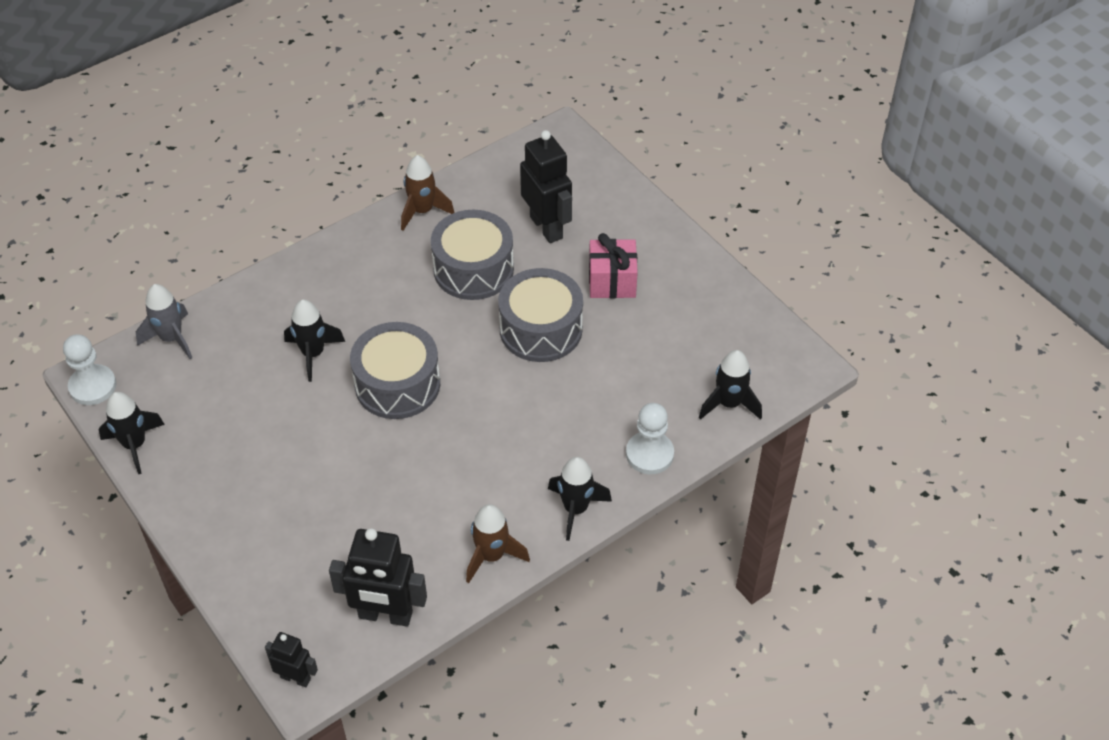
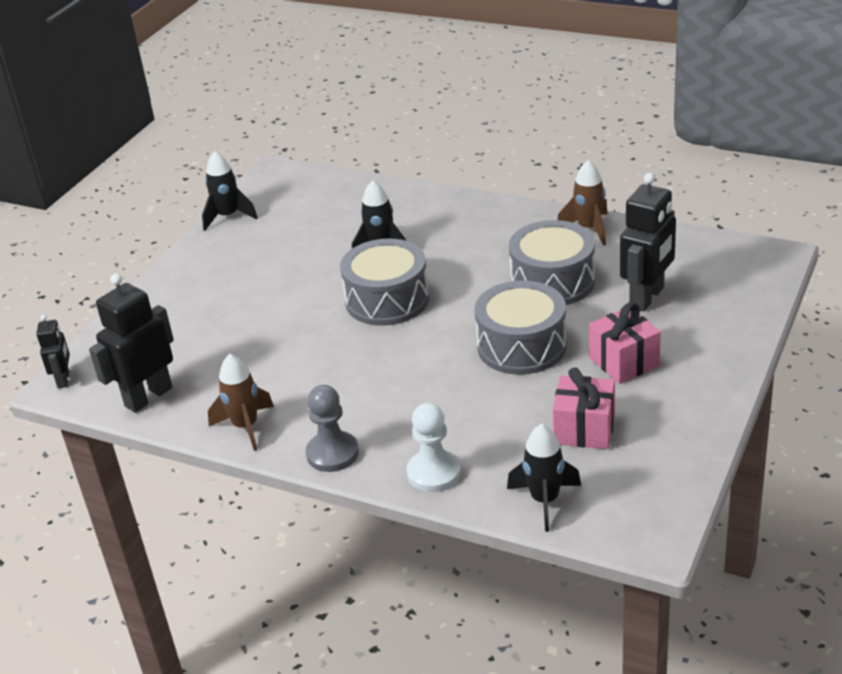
camera: 65 degrees right, 15 degrees down
(93, 386) = (266, 177): white pawn -> none
(171, 338) = (338, 185): grey rocket -> none
(385, 615) = (148, 397): black robot -> black robot turned 60 degrees clockwise
(575, 509) = (332, 453): black rocket -> grey pawn
(670, 343) = (584, 429): none -> pink gift

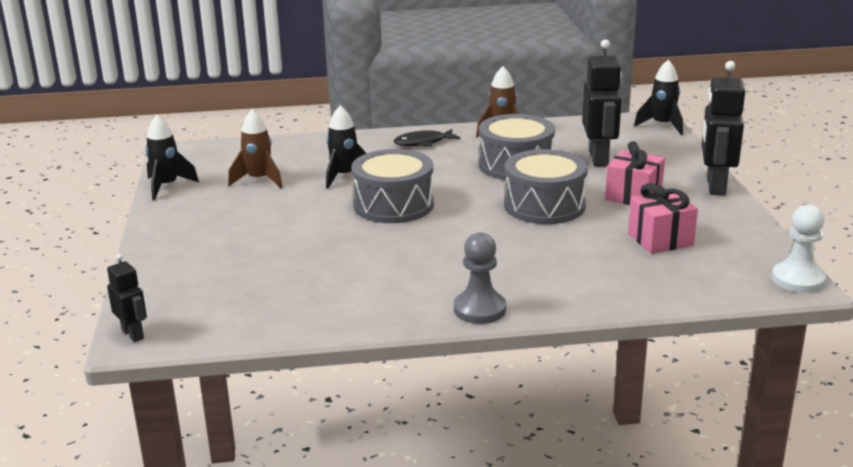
camera: 35 degrees left, 10 degrees down
(148, 397) = (246, 321): black robot -> black robot (715, 186)
(246, 427) = (374, 315): brown rocket -> brown rocket (259, 180)
(434, 473) = (583, 296): white pawn -> white pawn (798, 280)
(496, 222) = (423, 142): none -> black fish
(545, 501) = (691, 287): black rocket -> black rocket (662, 125)

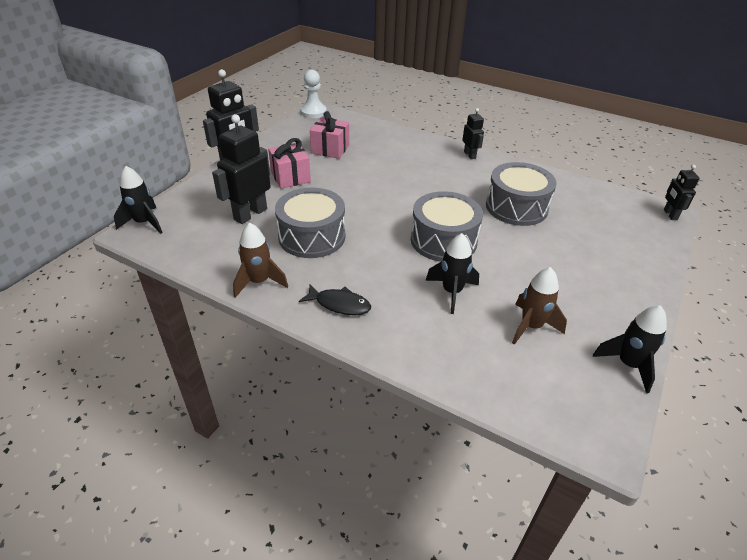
camera: 145 degrees left, 15 degrees up
(479, 309) = (470, 155): grey pawn -> black robot
(544, 206) = (350, 194): grey drum -> grey drum (516, 207)

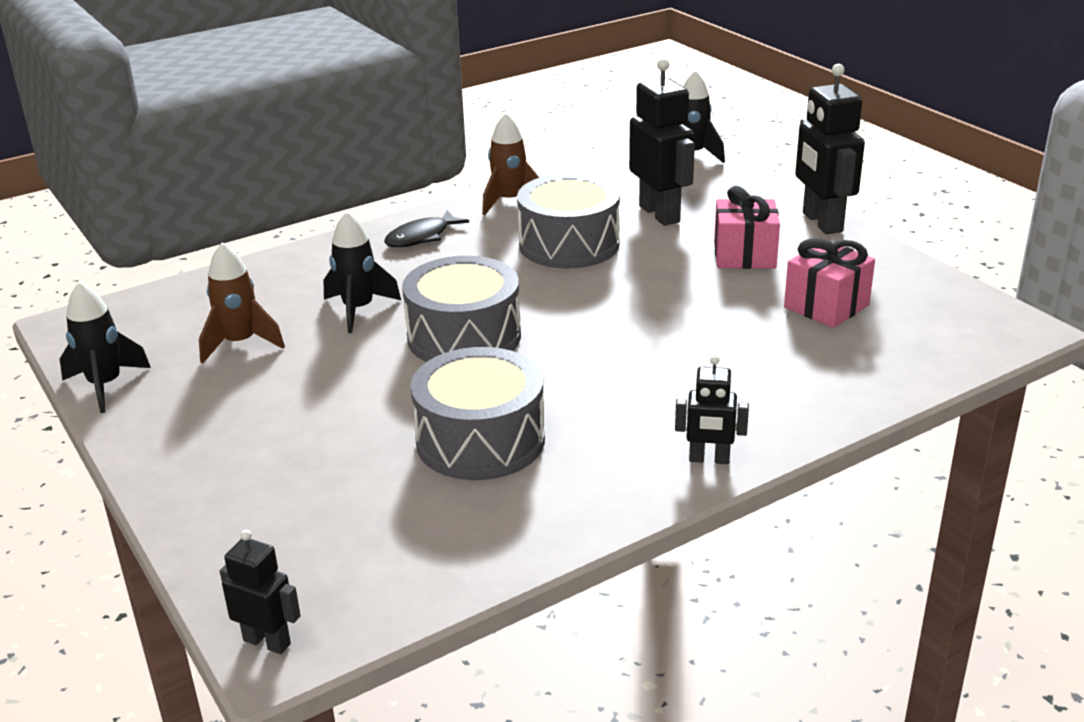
camera: 120 degrees right, 10 degrees down
(313, 112) = (1013, 321): white pawn -> none

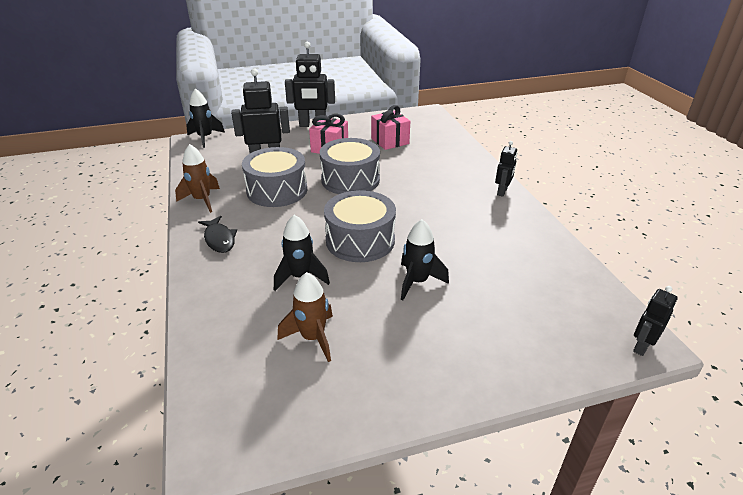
camera: 75 degrees left, 5 degrees up
(105, 386) = (336, 423): black rocket -> black rocket (417, 282)
(480, 440) = (469, 250): grey drum -> grey drum (350, 180)

